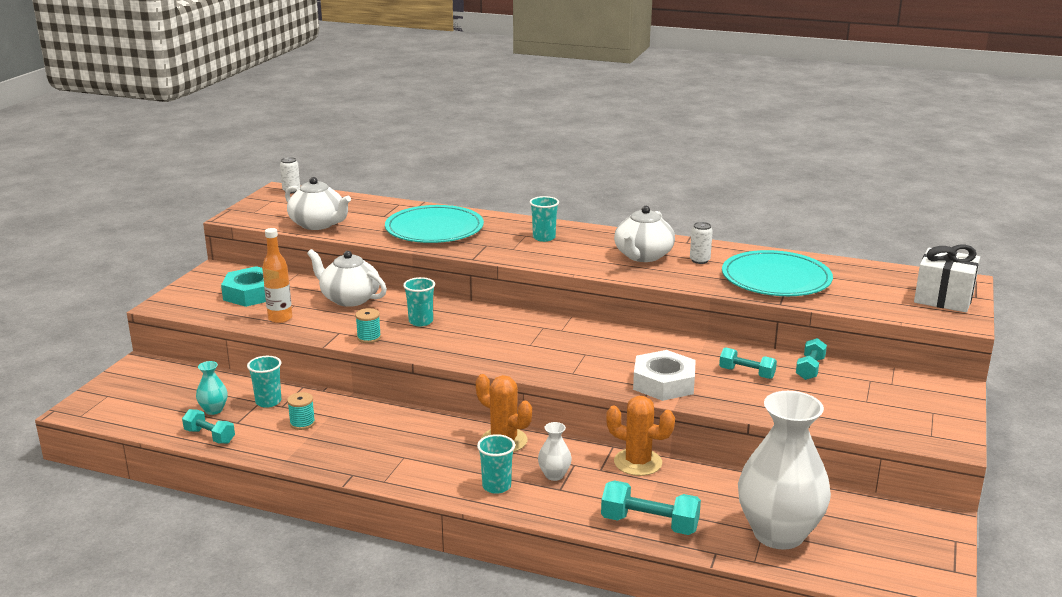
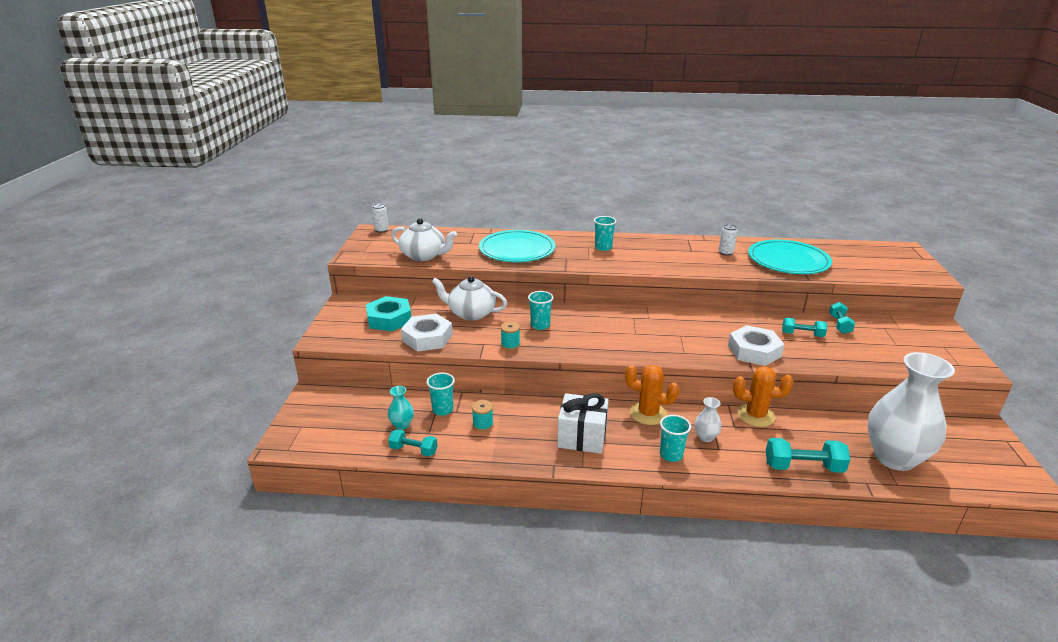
camera: 15 degrees left, 5 degrees up
(280, 318) = (427, 338): orange bottle -> white nut
(643, 256) = (684, 254): white teapot -> none
(943, 298) = (905, 262): white gift -> white gift (582, 437)

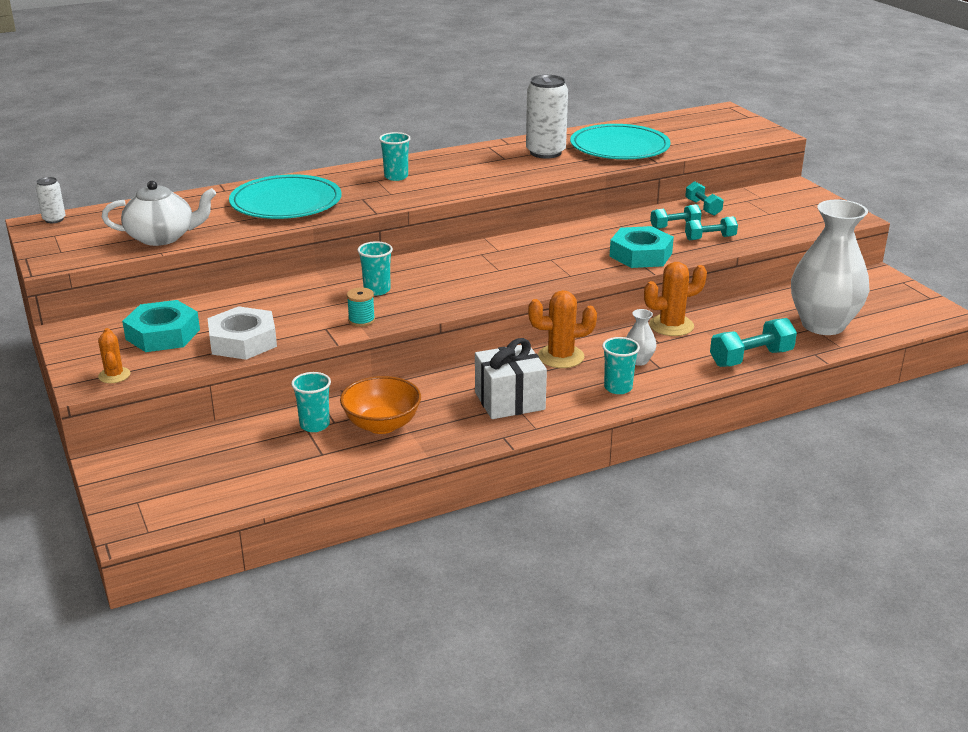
camera: 30 degrees left, 0 degrees up
(338, 338) = (114, 375): none -> orange cactus
(402, 425) = (278, 456): turquoise vase -> none
(413, 450) = (322, 477): turquoise dumbbell -> turquoise dumbbell (710, 238)
(471, 313) = (272, 299): white teapot -> none
(483, 425) = (382, 425): turquoise spool -> orange bowl
(726, 253) = (545, 152): white can -> white can, size x2.03
(754, 351) = (640, 255): white nut -> turquoise nut

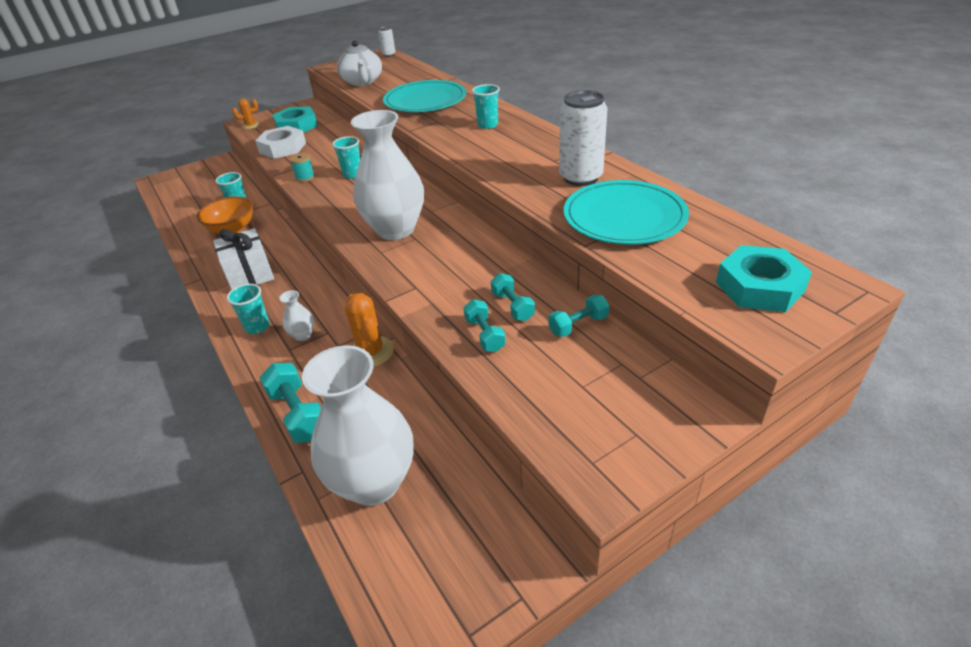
camera: 85 degrees right, 10 degrees up
(528, 267) = (395, 229): none -> white vase
(560, 357) = (315, 291): orange cactus -> none
(640, 255) = (431, 288): turquoise nut -> turquoise nut (759, 287)

